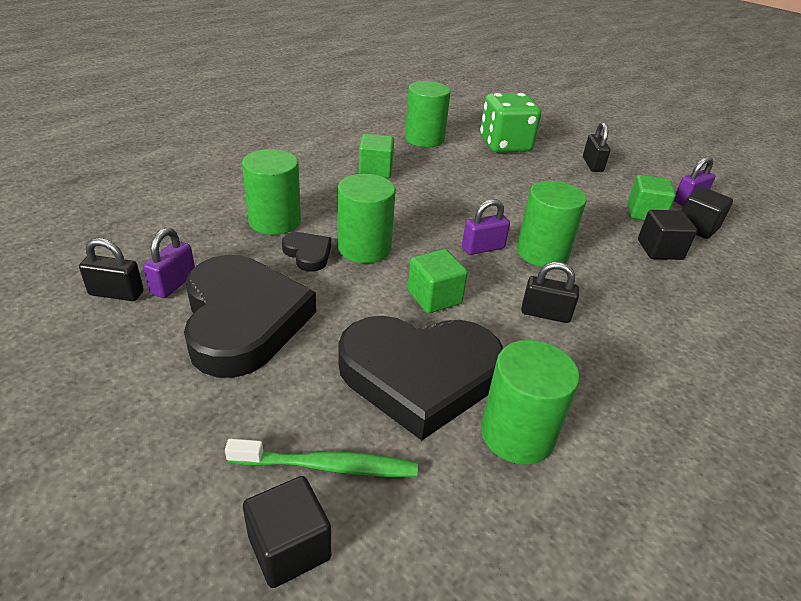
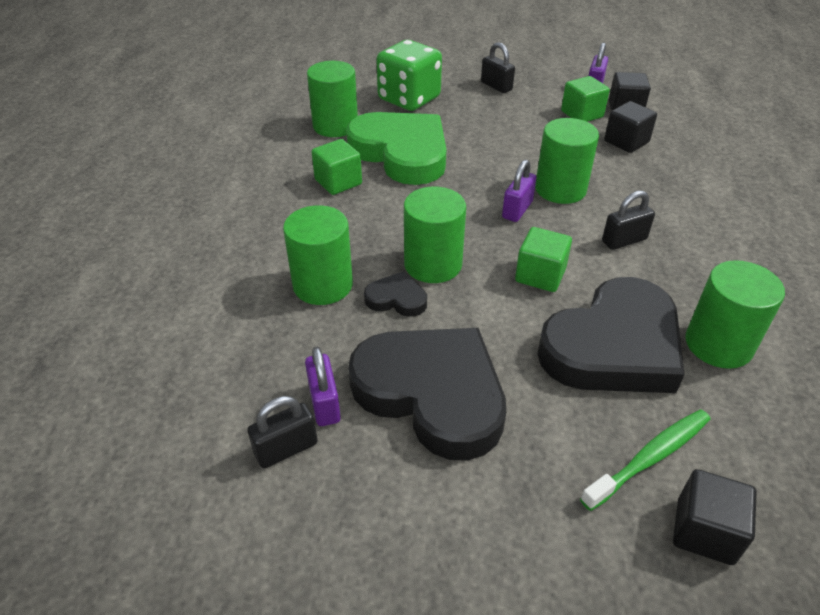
camera: 35 degrees left, 5 degrees up
(447, 173) = (401, 153): none -> green heart

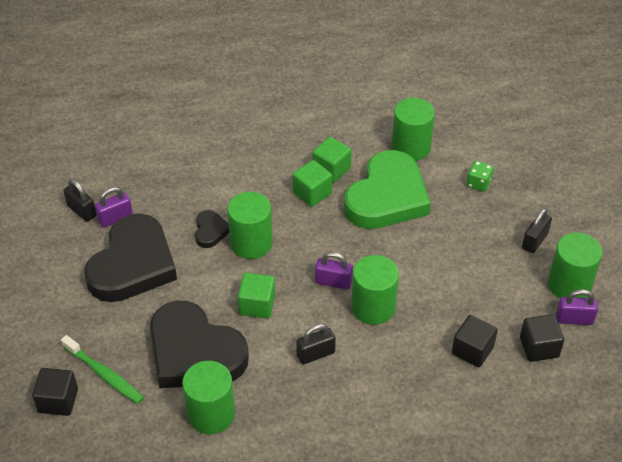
camera: 75 degrees right, 5 degrees up
(323, 285) = (213, 191): green cylinder -> green cylinder (569, 284)
(409, 99) = (478, 183): green dice -> green dice, size x0.46
(582, 114) = (510, 312): green cube -> green cube (312, 193)
(624, 240) = (315, 354): black padlock -> black padlock turned 75 degrees counterclockwise

